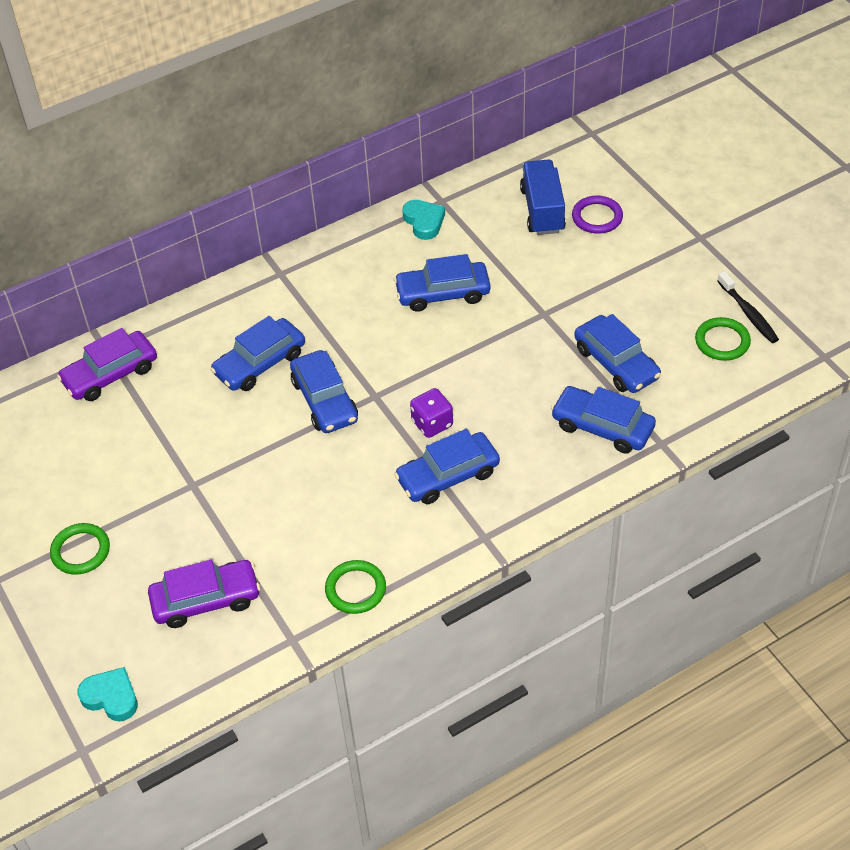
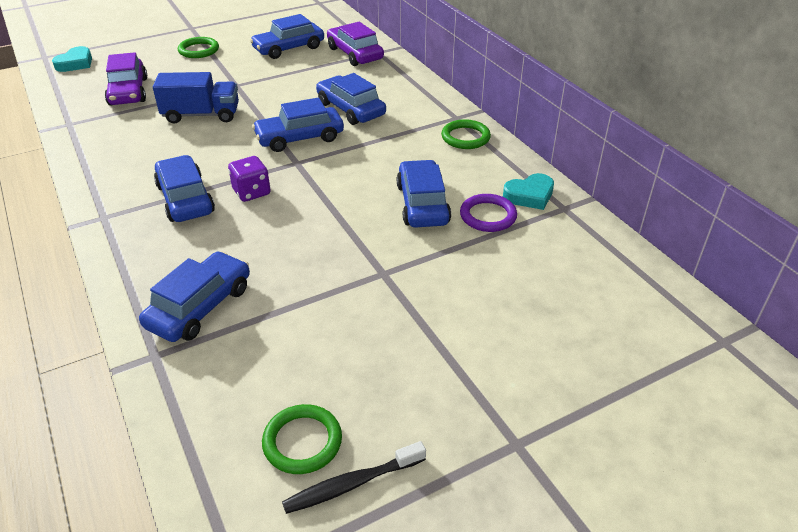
camera: 90 degrees right, 10 degrees down
(355, 589) = (94, 150): green ring -> green ring (465, 137)
(542, 210) = (557, 283): blue truck -> blue truck (201, 115)
(597, 217) = (550, 332): purple ring -> purple ring (488, 216)
(616, 363) = (292, 327): blue car -> blue car (288, 48)

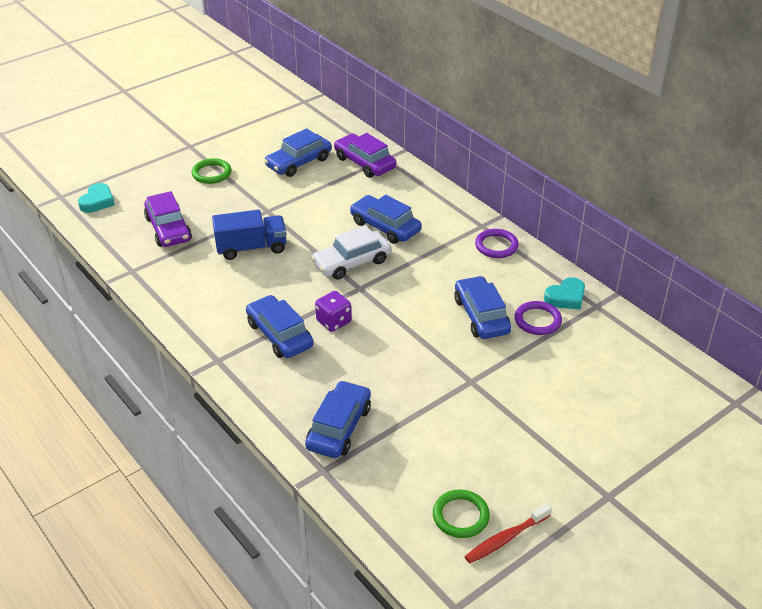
camera: 10 degrees left, 0 degrees up
(299, 138) = (351, 262): blue car -> white car
(351, 484) = (505, 539): black toothbrush -> red toothbrush
(465, 137) = (496, 246): green ring -> purple ring

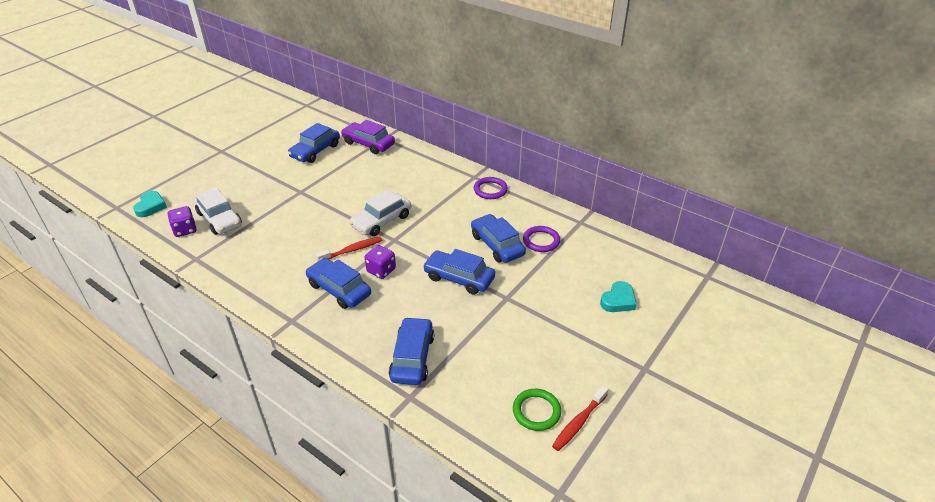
camera: 15 degrees left, 0 degrees up
(128, 235) = (185, 230): none -> purple dice
(168, 229) = (219, 219): purple car -> white car
(211, 173) = (245, 169): green ring -> none
(251, 248) = (295, 223): blue truck -> none
(307, 292) = (352, 250): none -> red toothbrush
(385, 227) = (399, 189): blue car -> blue car (459, 278)
(566, 297) = (556, 220): turquoise heart -> turquoise heart (618, 300)

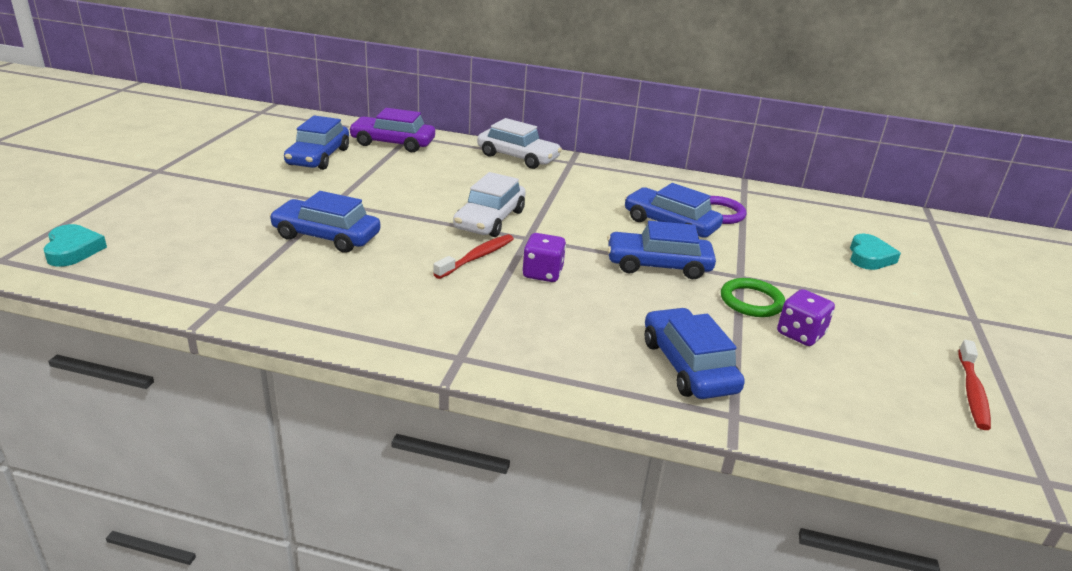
camera: 25 degrees left, 10 degrees down
(185, 230) = (166, 271): purple dice -> purple dice (800, 334)
(219, 219) = (221, 250): white car -> white car (518, 157)
(339, 289) = (500, 305): blue car -> blue car (326, 236)
(490, 190) = (604, 172): purple ring -> none
(536, 411) = (911, 392): green ring -> green ring (751, 301)

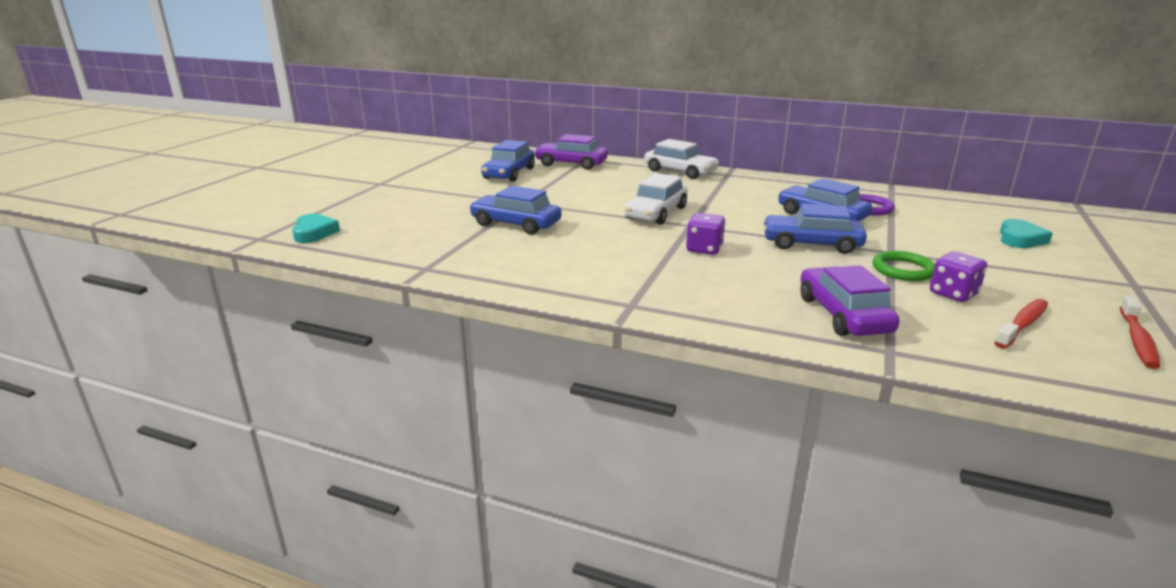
camera: 10 degrees right, 5 degrees down
(477, 257) = (645, 238): red toothbrush -> red toothbrush (1022, 324)
(688, 366) = (843, 315): blue car -> purple car

